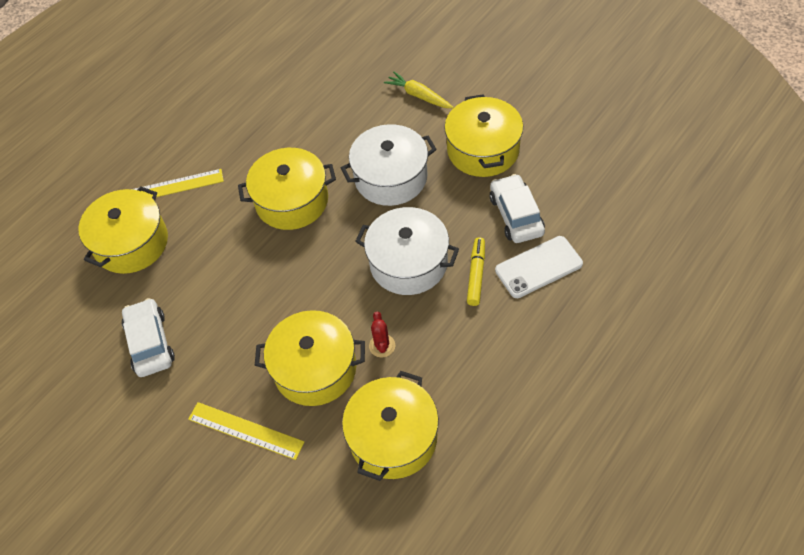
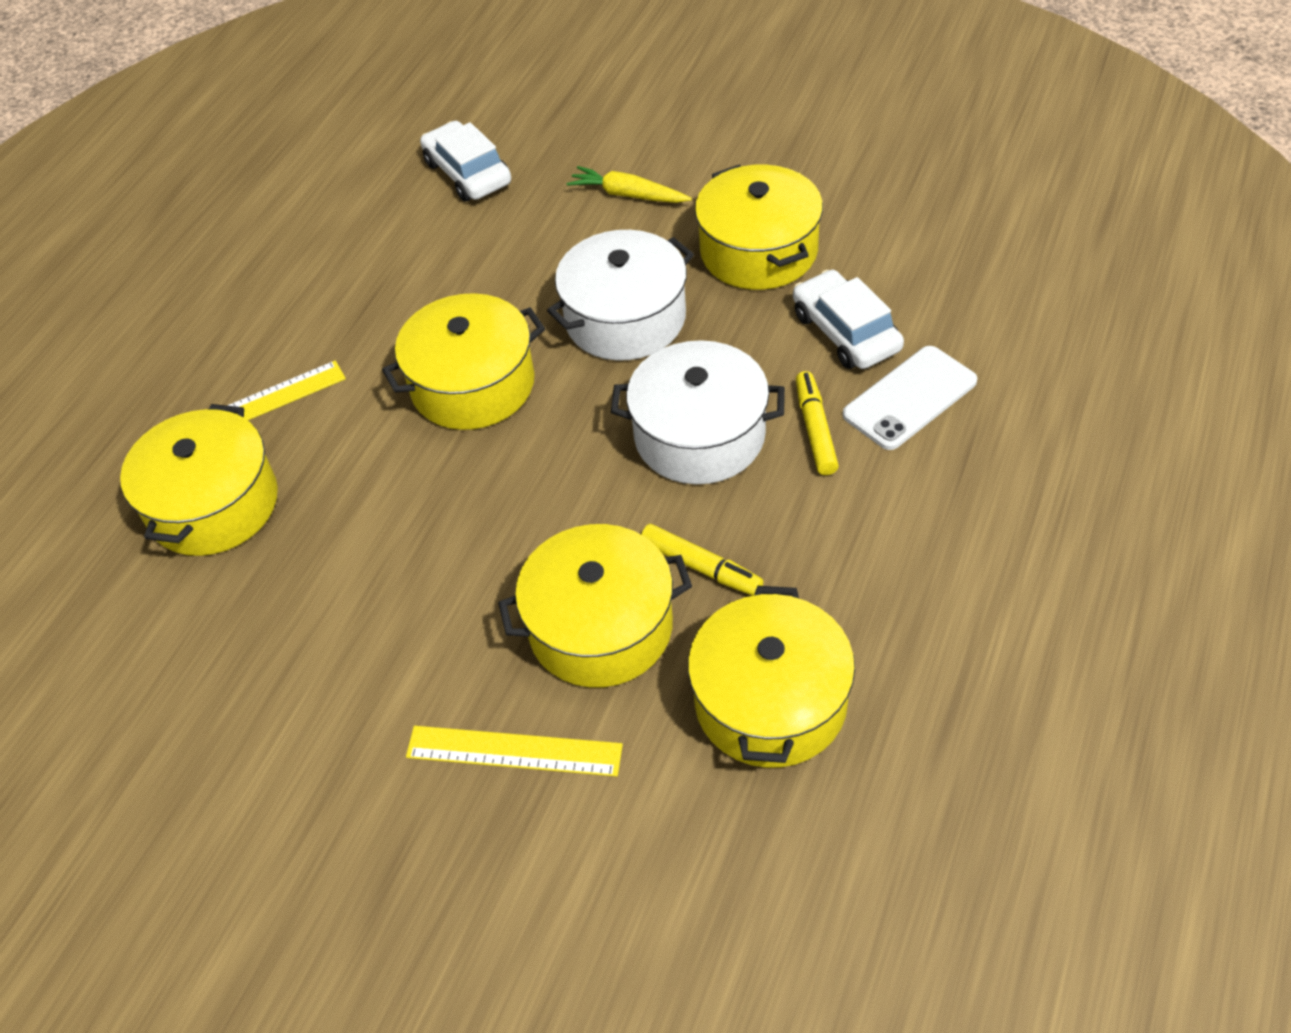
camera: 15 degrees left, 5 degrees down
(150, 343) = (297, 652): white car -> white car (468, 173)
(382, 346) = (701, 567): red cactus -> yellow marker

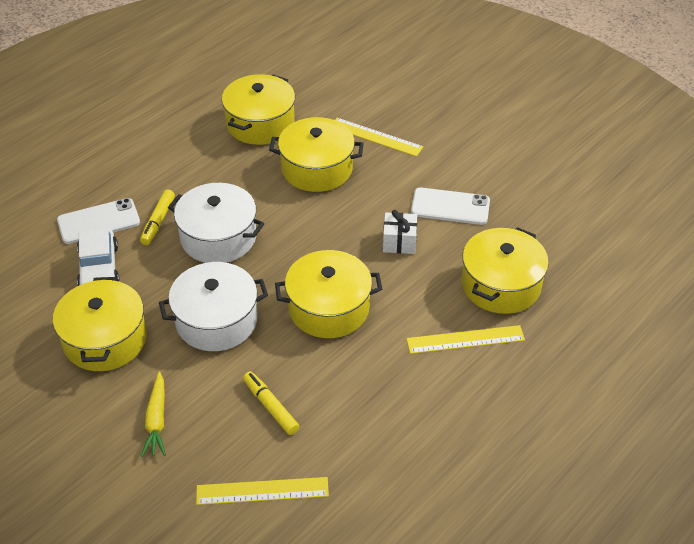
camera: 165 degrees left, 5 degrees down
(322, 627) = (450, 206): none -> white phone
(397, 525) = (399, 242): none -> white gift
(468, 173) = (262, 491): white car -> yellow ruler
(628, 195) = (156, 419): yellow carrot -> yellow carrot turned 45 degrees clockwise
(701, 567) = (257, 178): yellow marker -> yellow marker (270, 407)

